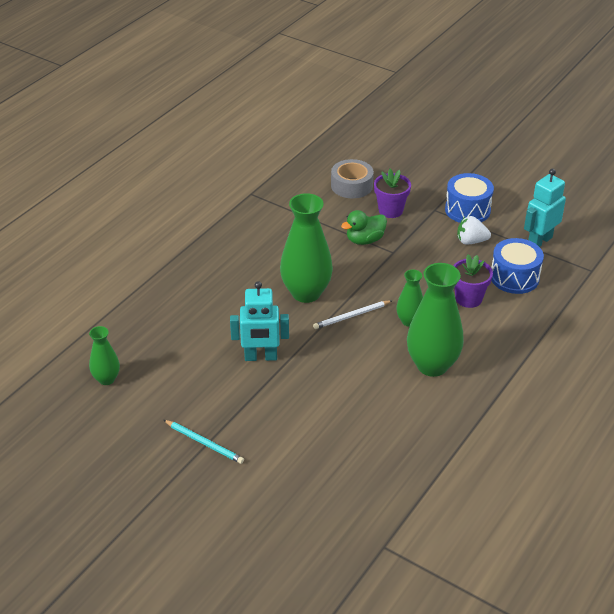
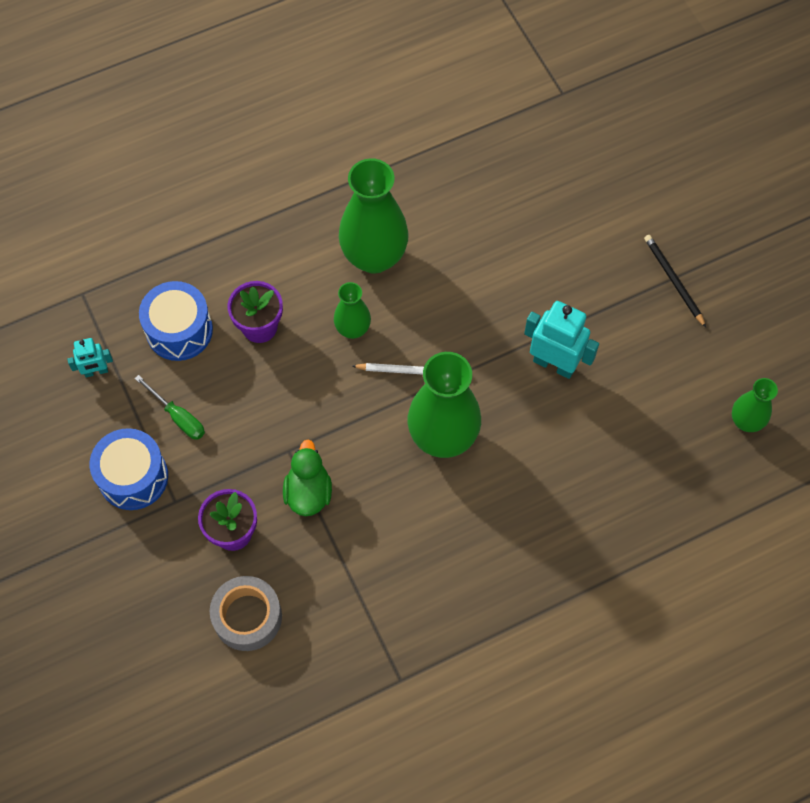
camera: 150 degrees left, 25 degrees up
(204, 443) = (673, 280): turquoise pencil -> black pencil
(365, 240) = (308, 492): green duck -> green duck turned 90 degrees counterclockwise
(471, 241) = (178, 417): white strawberry -> green screwdriver
(539, 241) = (96, 371): turquoise robot -> turquoise robot, size x0.56

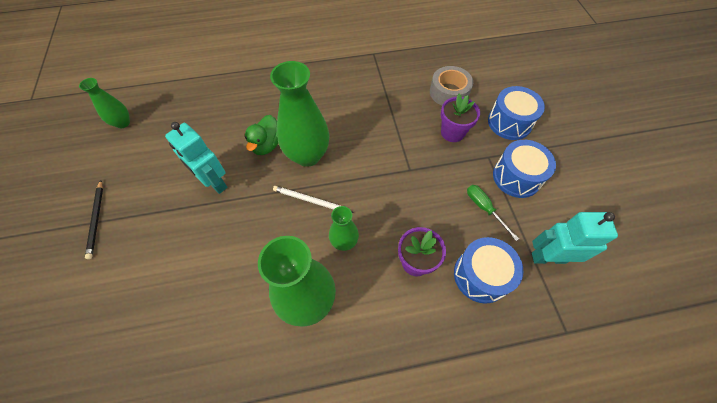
camera: 165 degrees left, 5 degrees down
(96, 371) = (548, 257): turquoise robot -> turquoise robot, size x1.79
(142, 576) = (509, 122): none -> blue drum
(308, 492) = (402, 143): green duck -> green duck (267, 145)

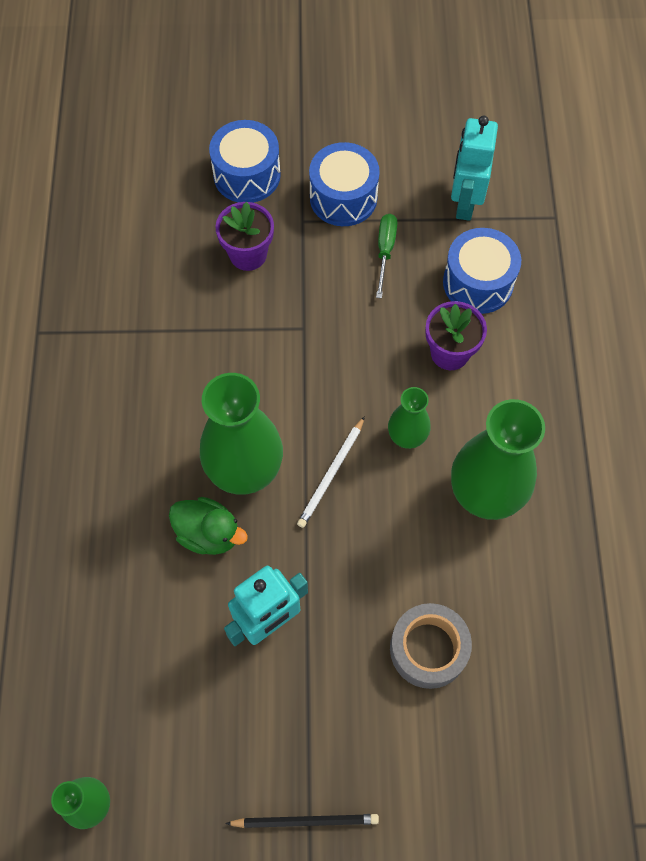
camera: 80 degrees left, 5 degrees up
(449, 92) = (165, 238): grey tape -> grey tape (428, 649)
(484, 208) = (385, 251): green screwdriver -> green screwdriver turned 120 degrees clockwise

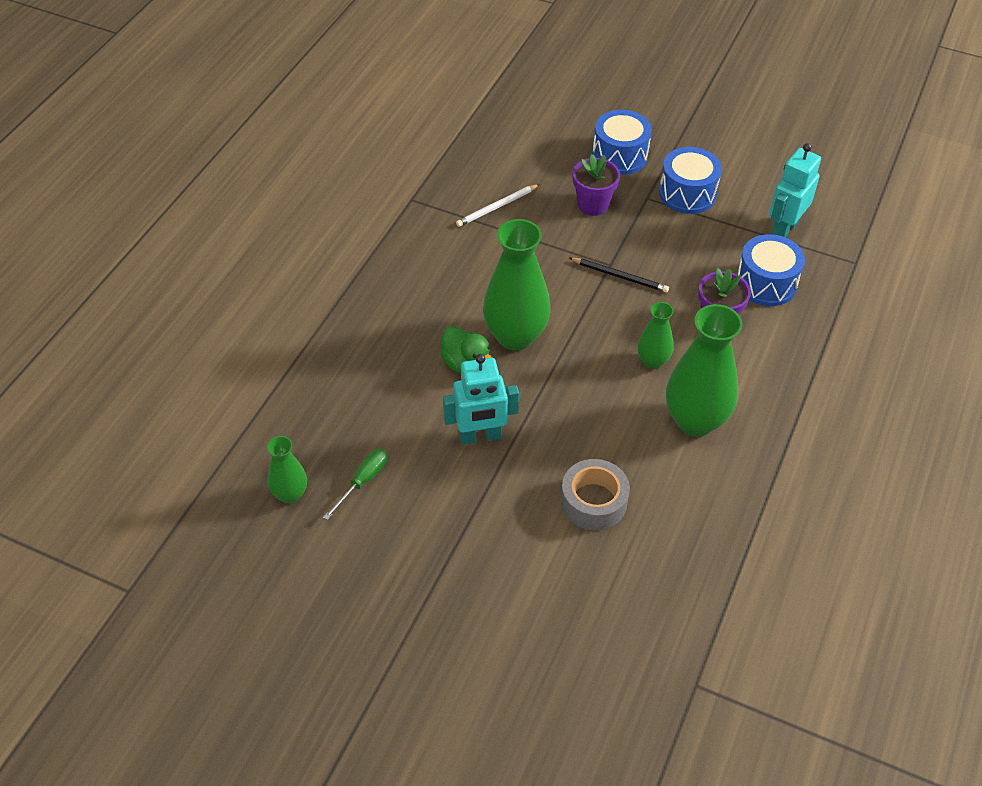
camera: 25 degrees right, 15 degrees down
(306, 821) = (438, 570): black pencil -> black pencil (620, 276)
(331, 474) = (580, 363): white pencil -> white pencil (496, 207)
(385, 251) = (702, 238): green screwdriver -> green screwdriver (363, 481)

